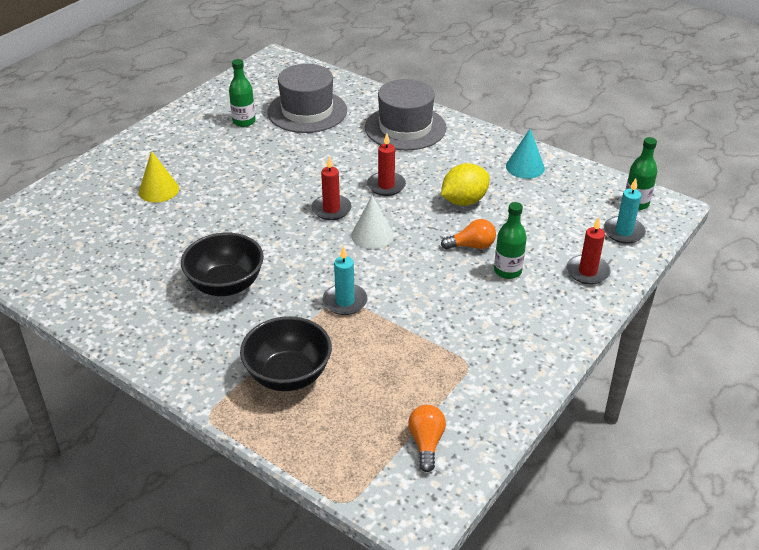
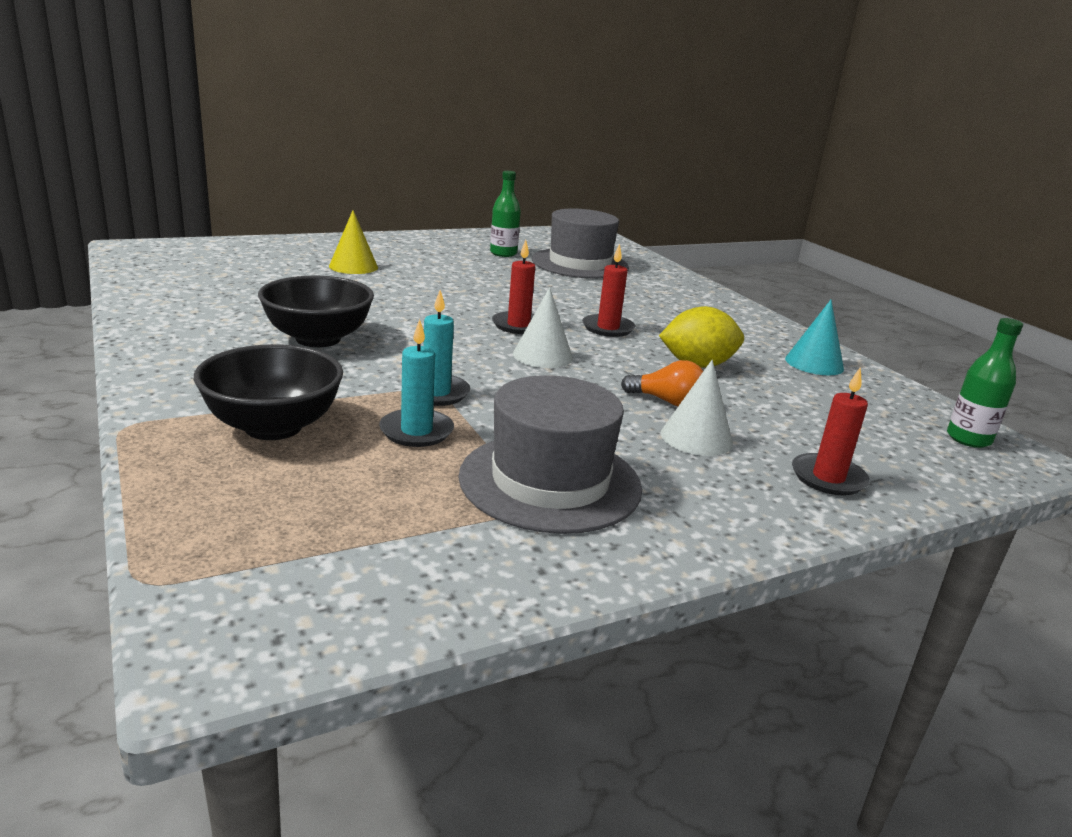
camera: 25 degrees right, 15 degrees down
(405, 127) = (682, 299): grey hat -> grey hat (550, 481)
(426, 443) = (356, 565): orange light bulb -> none
(507, 271) = (696, 438): green bottle -> white cone
(623, 232) = (925, 459): turquoise candle -> turquoise candle (416, 431)

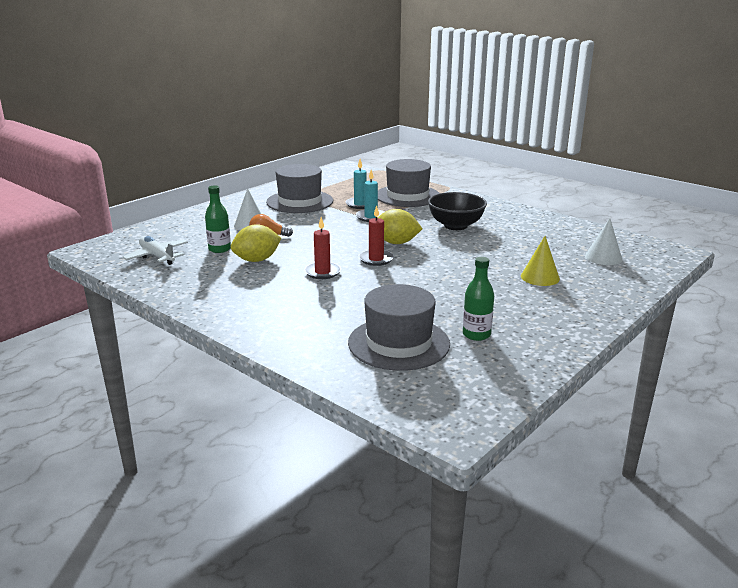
camera: 160 degrees right, 0 degrees up
(273, 427) = (407, 196): black bowl -> grey hat
(458, 338) = (396, 243): none -> yellow lemon
(542, 356) = (344, 244): white cone -> white cone (603, 257)
(814, 363) = (180, 280): turquoise cone -> none
(828, 478) = (193, 223): red candle -> none
(870, 410) = (157, 256): none -> white plane
(968, 439) = (109, 253): green bottle -> green bottle (219, 249)

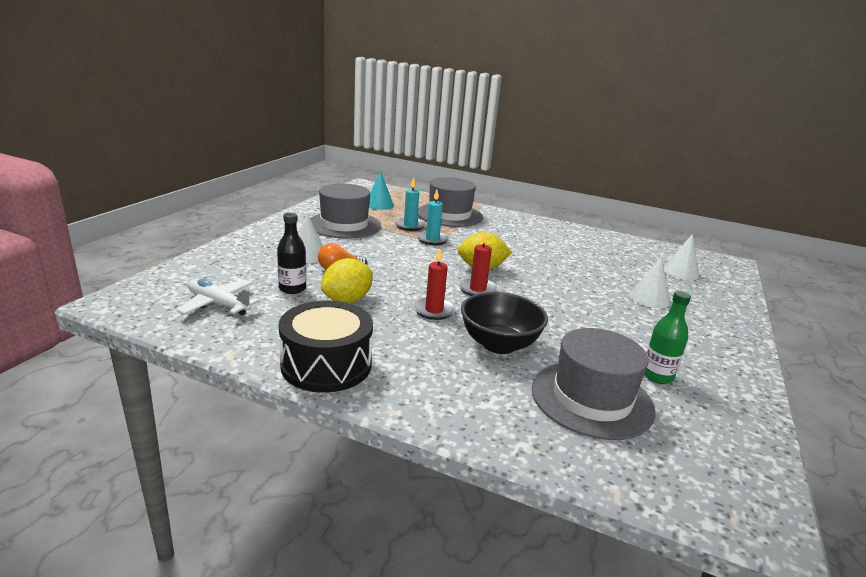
camera: 20 degrees left, 0 degrees up
(208, 301) = (326, 365): none -> black drum
(219, 249) = (292, 288): green bottle -> black bottle
(346, 185) = (379, 204): none -> turquoise cone
(455, 226) = (522, 246): black bowl -> black bowl (499, 344)
(540, 277) = (649, 298): yellow cone -> white cone

